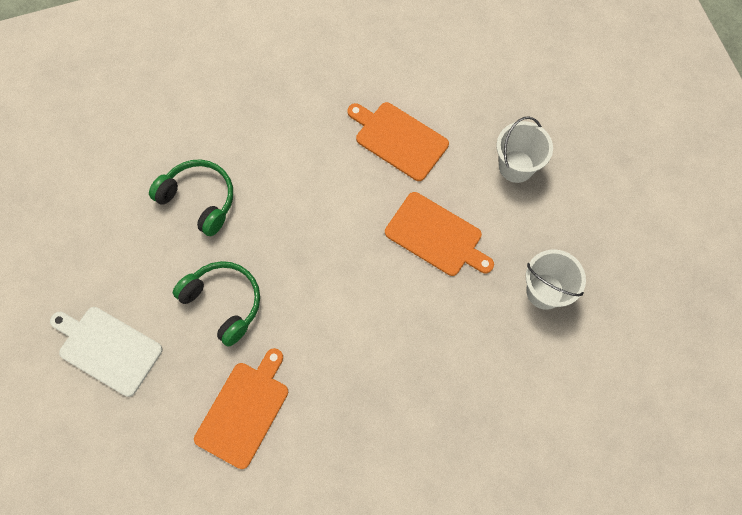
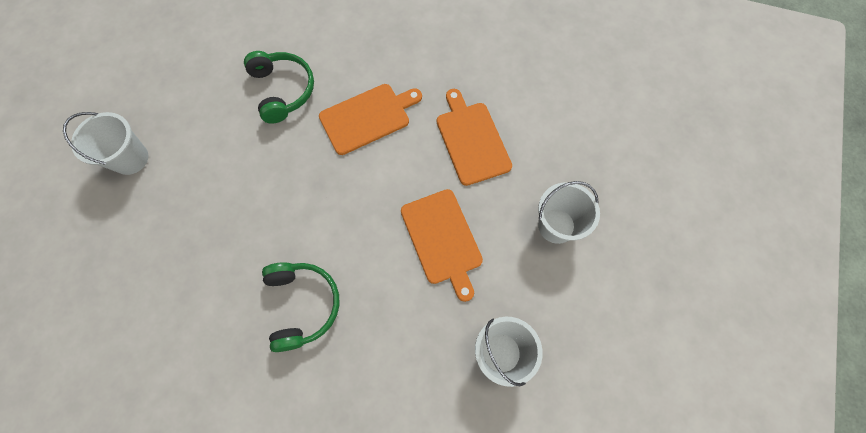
camera: 35 degrees right, 0 degrees up
(107, 348) = (130, 158): white cutting board -> white bucket
(224, 302) = (237, 180): green headphones -> green headphones (302, 305)
(244, 411) = (182, 276): orange cutting board -> orange cutting board (368, 118)

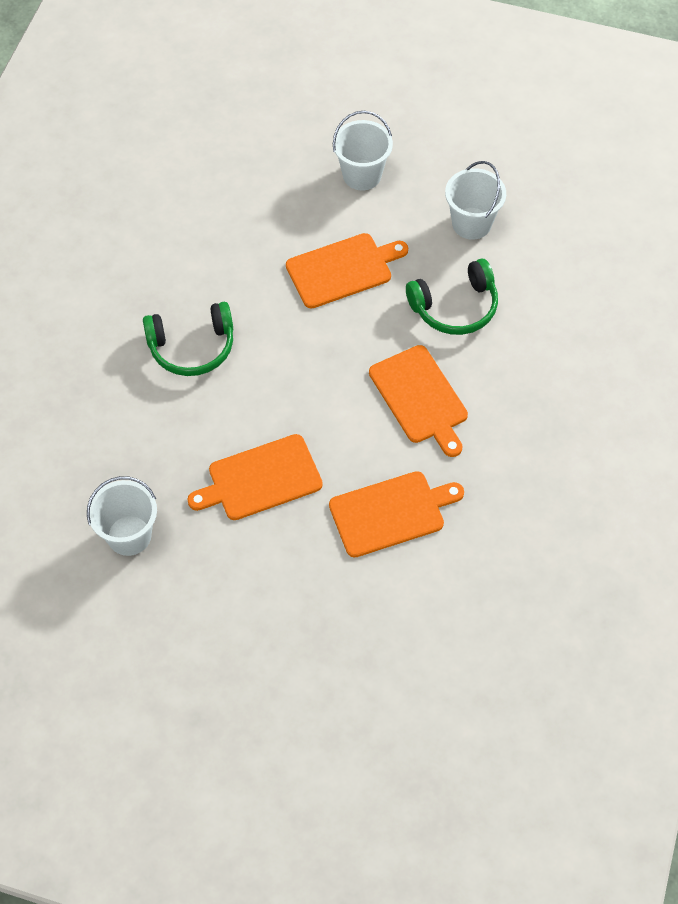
camera: 90 degrees right, 10 degrees down
(233, 175) = (342, 270): none -> orange cutting board
(556, 225) = (275, 603): white bucket -> white bucket (471, 223)

